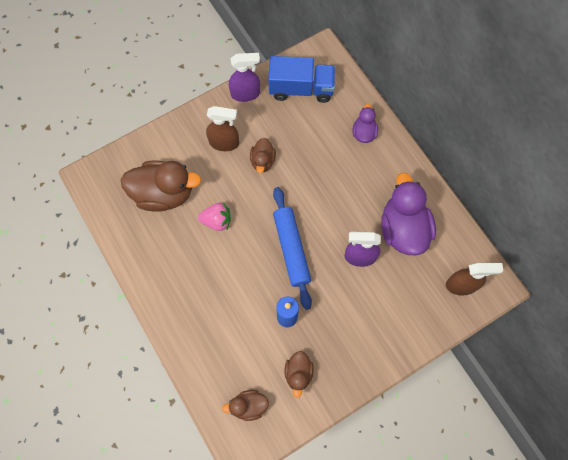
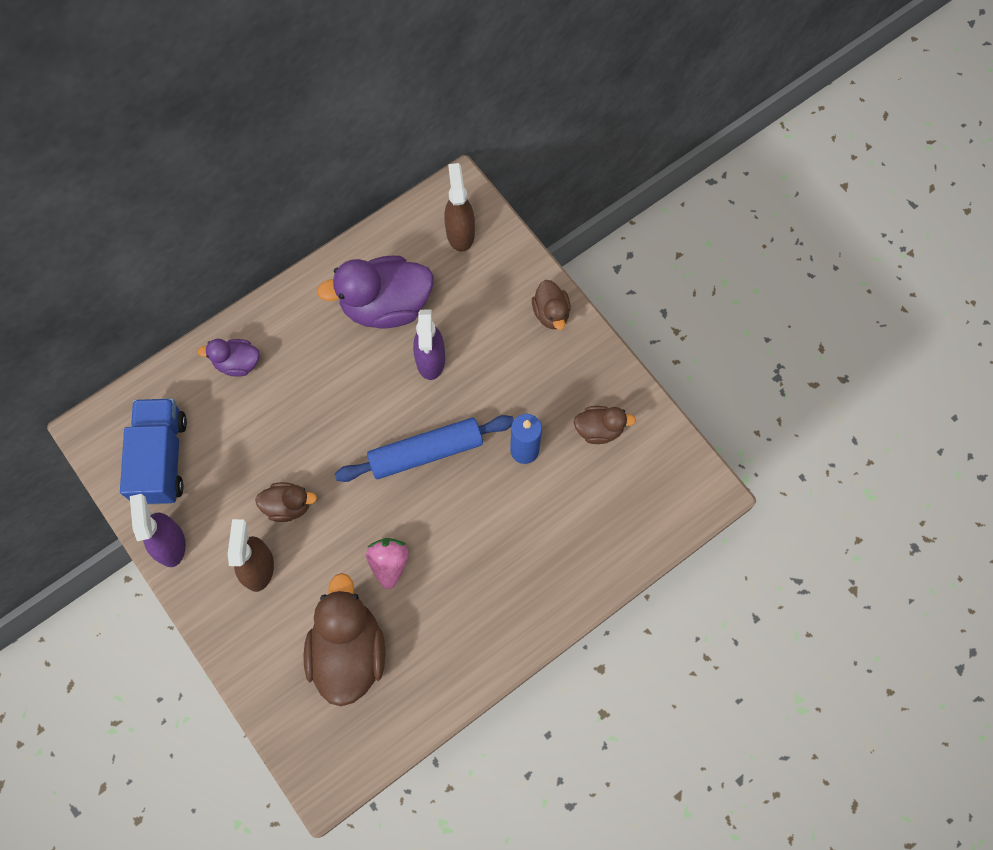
camera: 95 degrees left, 0 degrees up
(248, 406) = (649, 490): brown duck -> brown duck (551, 313)

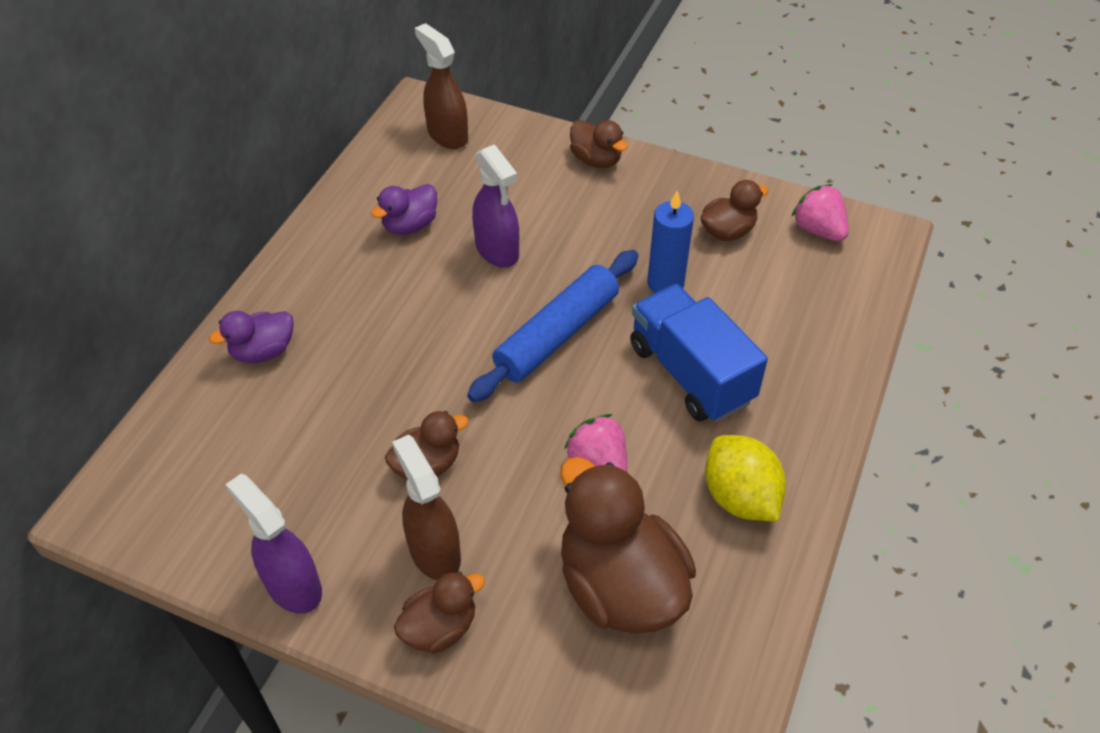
camera: 30 degrees left, 20 degrees down
(161, 458) = (221, 494): blue truck -> blue truck (690, 373)
(234, 618) = (440, 627): none -> brown duck
(386, 305) = (410, 225): purple duck -> purple duck, size x0.52
(458, 636) = (740, 497): none -> yellow lemon
(664, 463) = (818, 230): none -> pink strawberry

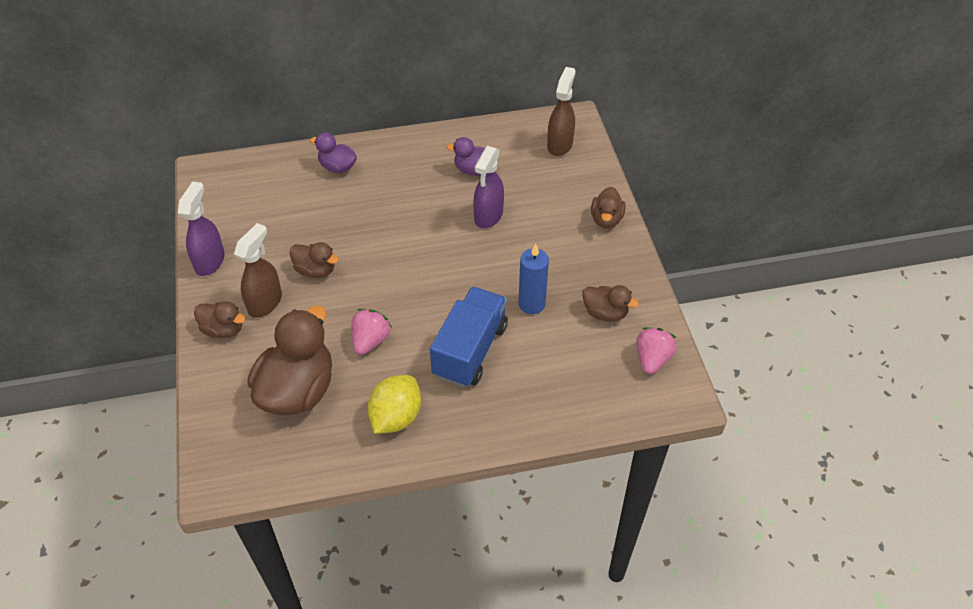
camera: 55 degrees right, 0 degrees up
(557, 334) = (448, 275): blue rolling pin -> none

